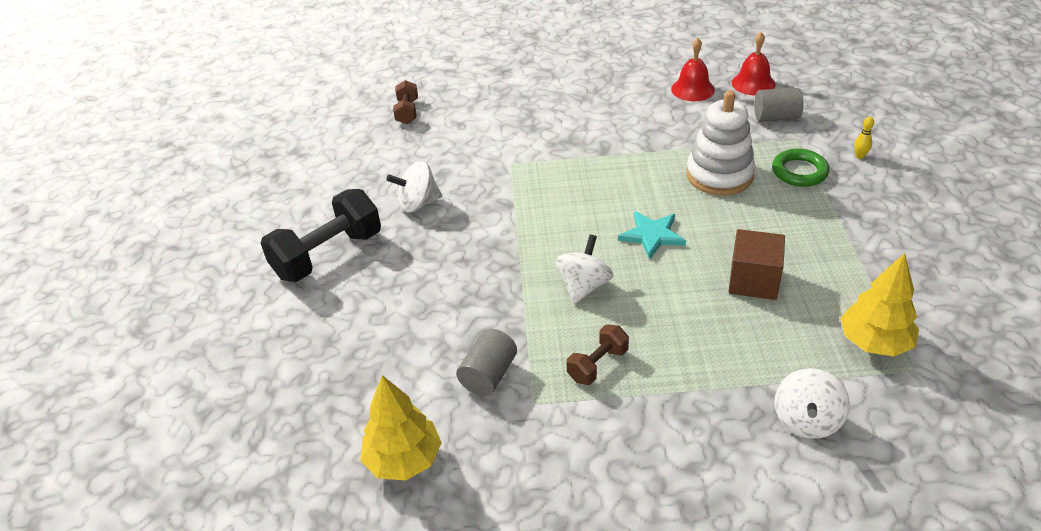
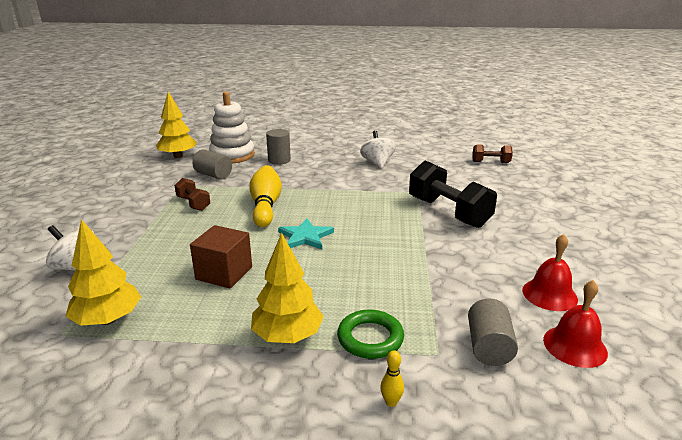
camera: 95 degrees right, 15 degrees down
(328, 255) = (338, 142): black dumbbell -> black dumbbell (448, 212)
(415, 309) = (279, 160): none -> grey cylinder
(584, 286) = (265, 206): white spinning top -> yellow bowling pin
(719, 175) = (378, 283): white stacking toy -> white stacking toy (232, 155)
(823, 215) = (288, 336): none -> yellow tree

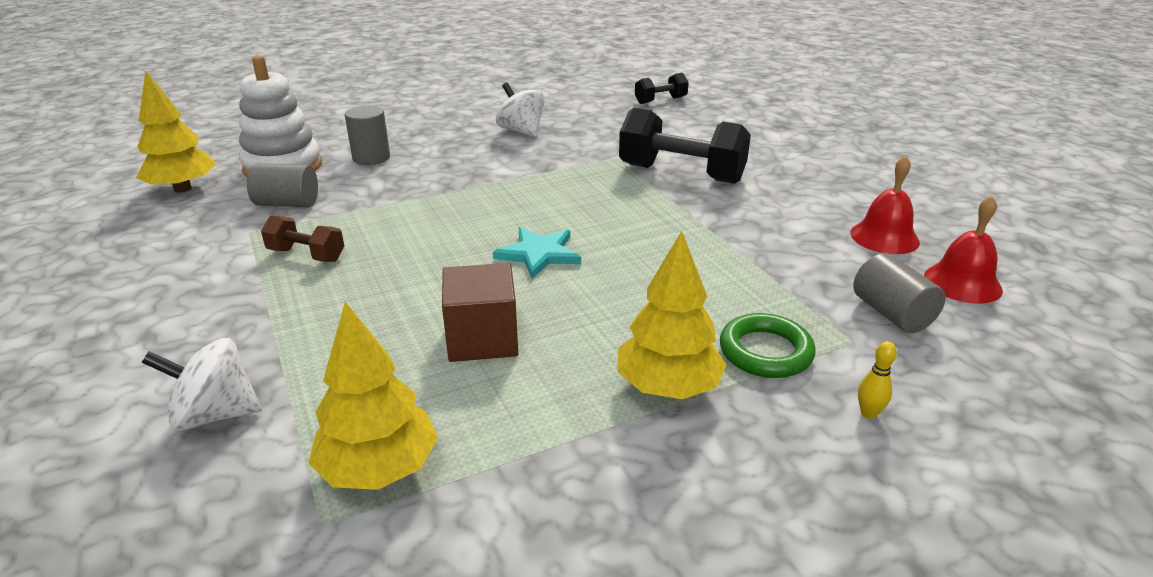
camera: 30 degrees left, 5 degrees up
(265, 206) = (430, 228): yellow bowling pin -> none
(490, 162) = (660, 100): brown dumbbell -> black dumbbell

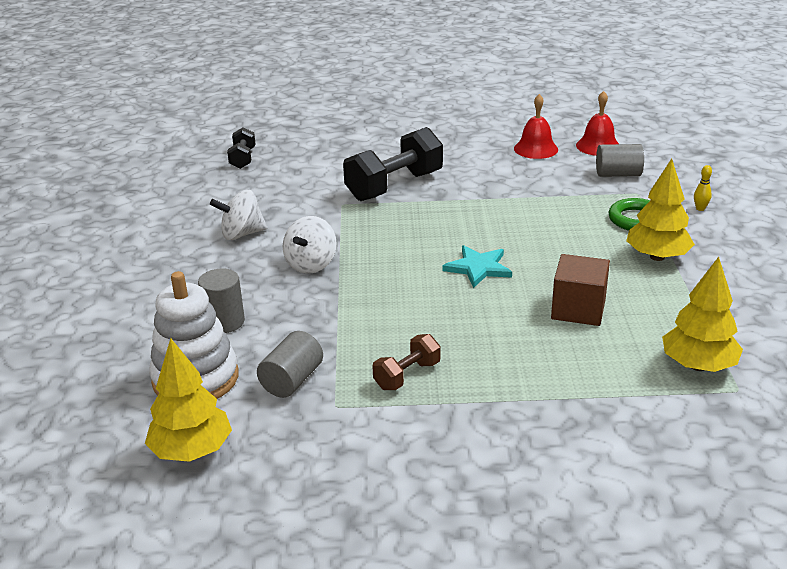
camera: 65 degrees left, 0 degrees up
(215, 414) = (619, 430): white spinning top -> white spinning top (311, 264)

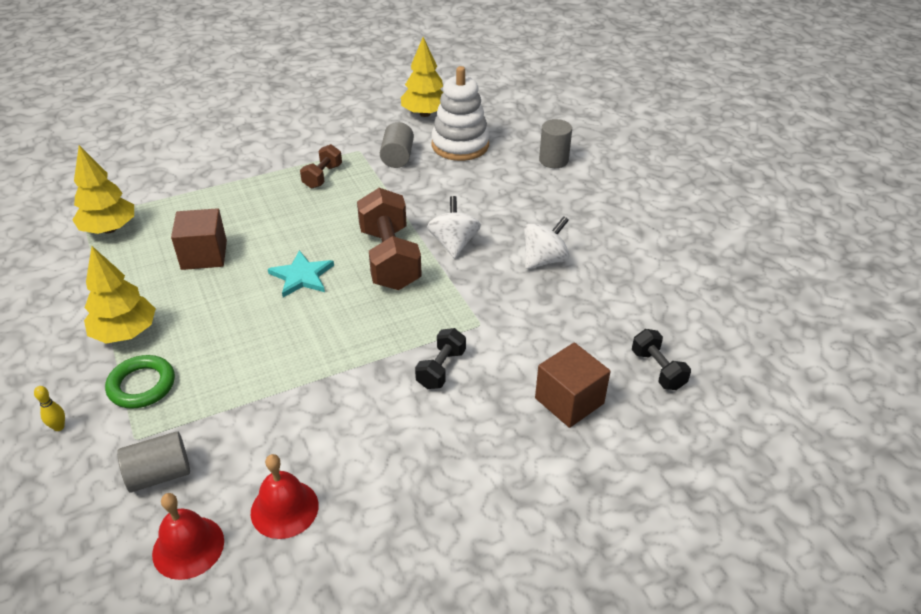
camera: 155 degrees right, 10 degrees up
(224, 322) = (478, 182): grey cylinder -> grey cylinder (553, 160)
(320, 157) = (569, 401): none -> brown cube
(384, 265) = (389, 259): none -> brown dumbbell
(394, 186) = (441, 369): black dumbbell -> black dumbbell, size x0.52

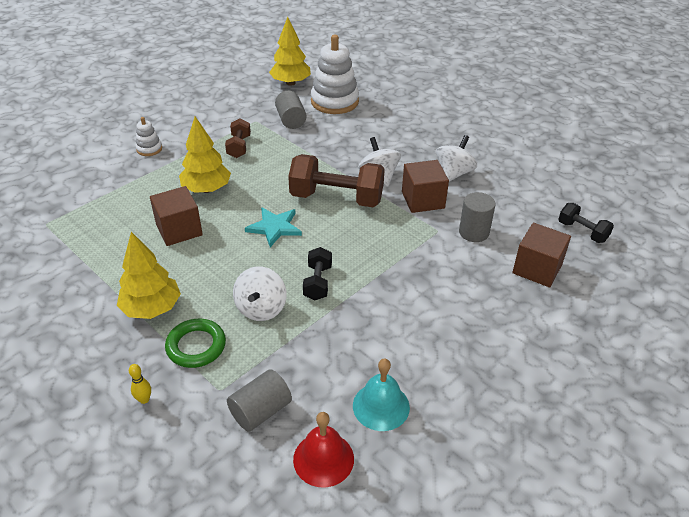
camera: 20 degrees left, 0 degrees up
(109, 229) = (77, 227): yellow tree -> yellow tree (207, 189)
(230, 160) = (149, 149): none -> white stacking toy
(231, 363) = (261, 308): none -> white spinning top
(284, 509) = (381, 406): red bell -> turquoise bell
(389, 259) = (336, 198): brown dumbbell -> brown dumbbell turned 45 degrees counterclockwise
(441, 369) = (431, 270): black dumbbell -> black dumbbell (317, 282)
(486, 283) = (423, 200): none -> brown cube
(553, 160) = (413, 100): grey cylinder -> grey cylinder (474, 232)

